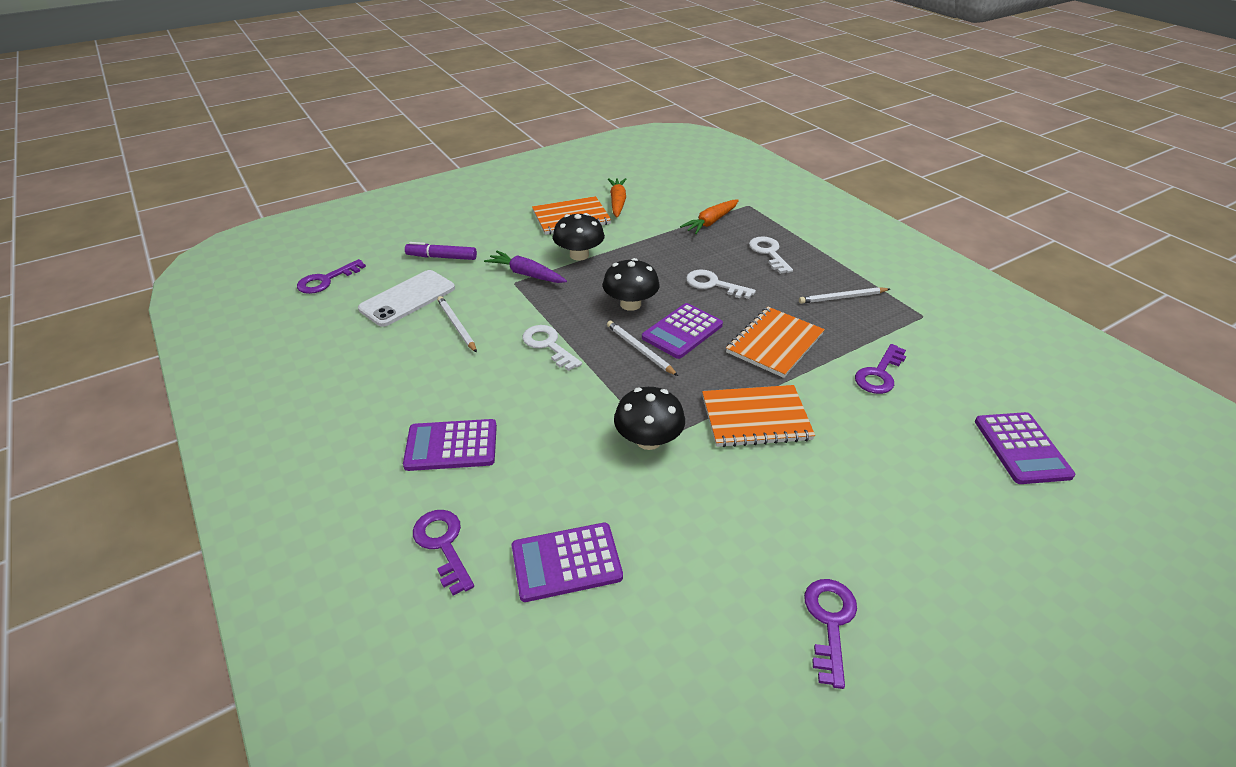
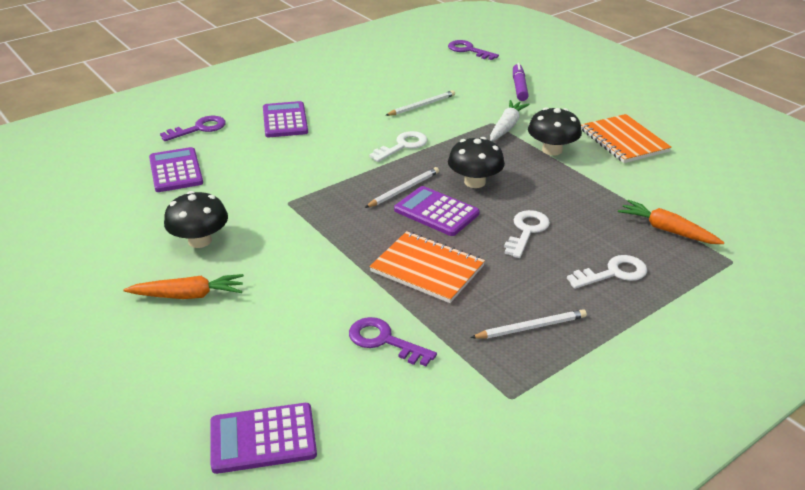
camera: 85 degrees right, 5 degrees down
(407, 298) = (453, 82): white phone -> none
(526, 274) = (506, 127): purple carrot -> white carrot
(617, 202) = (676, 165): orange carrot -> orange carrot (188, 295)
(648, 440) = (287, 198): black mushroom -> black mushroom (200, 240)
(755, 418) = (313, 252): orange notebook -> none
(830, 622) = (96, 278): purple key -> none
(842, 298) = (531, 327): white pencil -> white pencil turned 90 degrees clockwise

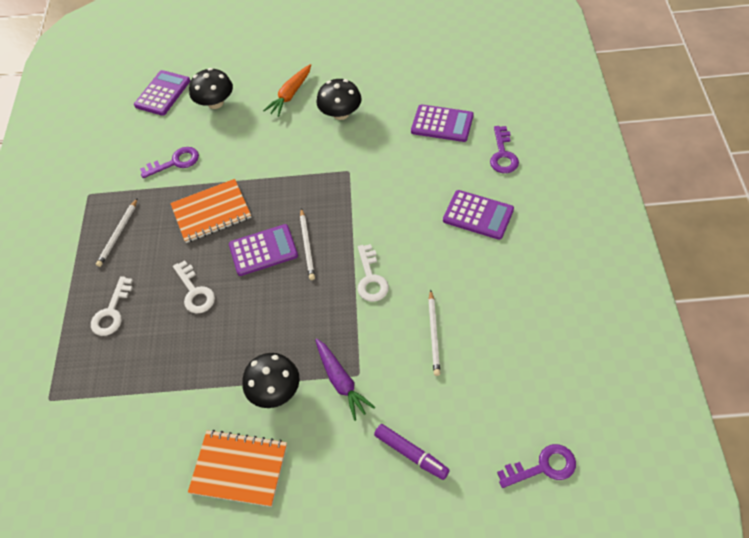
camera: 130 degrees right, 20 degrees up
(474, 182) = (278, 298): black mushroom -> black mushroom (215, 103)
(506, 127) = (341, 382): white carrot -> purple carrot
(667, 230) = (112, 386): orange carrot -> none

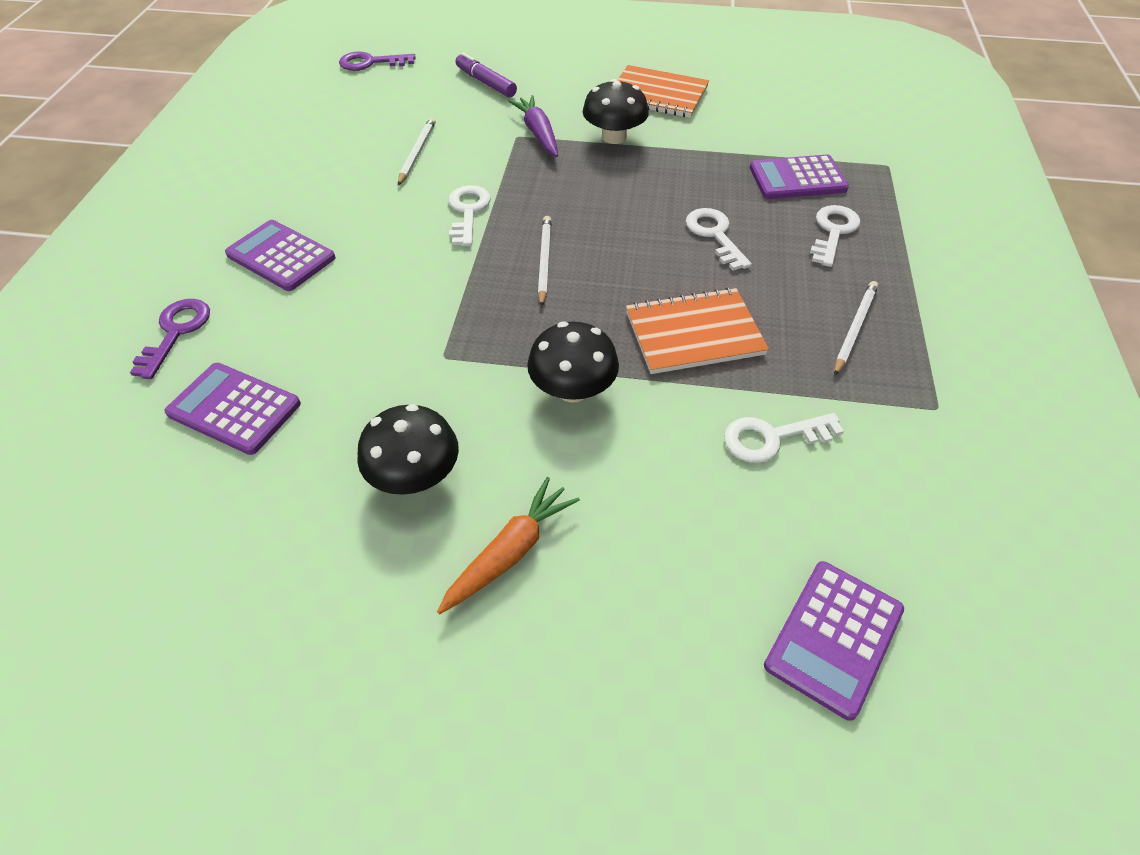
camera: 175 degrees left, 5 degrees down
(175, 162) = (772, 438): purple key -> white key
(215, 103) = (692, 572): black mushroom -> black mushroom (573, 389)
(263, 250) = (611, 266): purple calculator -> purple calculator (797, 179)

